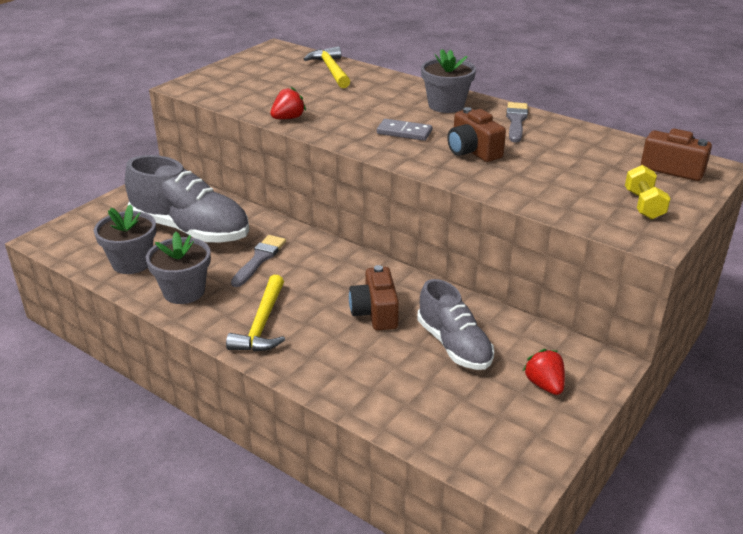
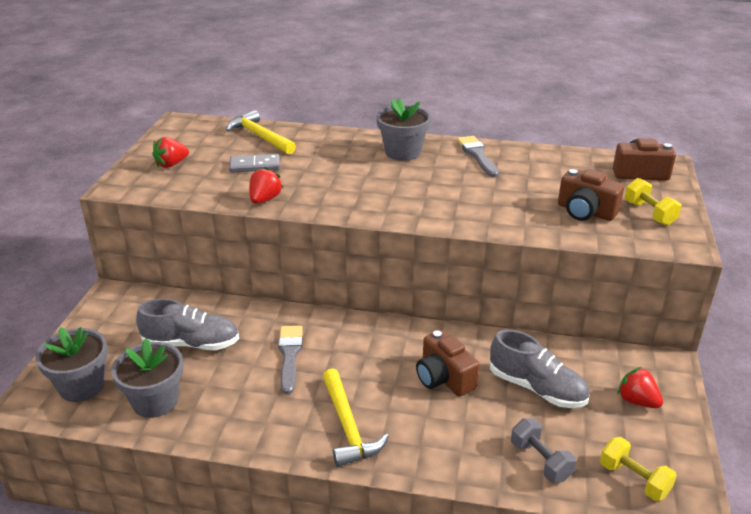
camera: 25 degrees left, 0 degrees up
(184, 291) = (239, 416): grey flower pot -> grey flower pot (82, 386)
(191, 230) = (191, 343): grey shoe -> grey shoe, size x0.64
(239, 78) = (171, 164): none -> red strawberry
(404, 132) = (390, 189): grey domino -> grey domino (255, 166)
(405, 402) = (540, 461): none -> grey dumbbell
(472, 151) = (468, 195): brown camera -> brown camera (585, 212)
(481, 445) = (634, 479): none -> yellow dumbbell

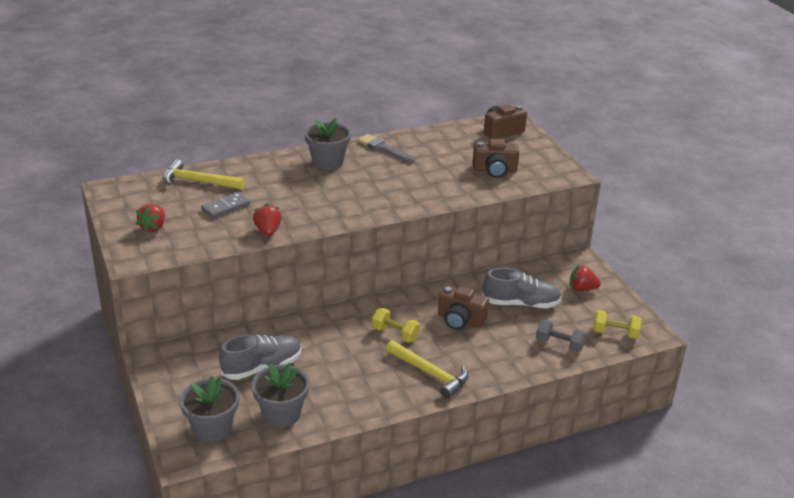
camera: 35 degrees left, 0 degrees up
(289, 355) = (344, 346): grey brush -> none
(649, 213) = (533, 159): yellow dumbbell -> yellow dumbbell (395, 334)

